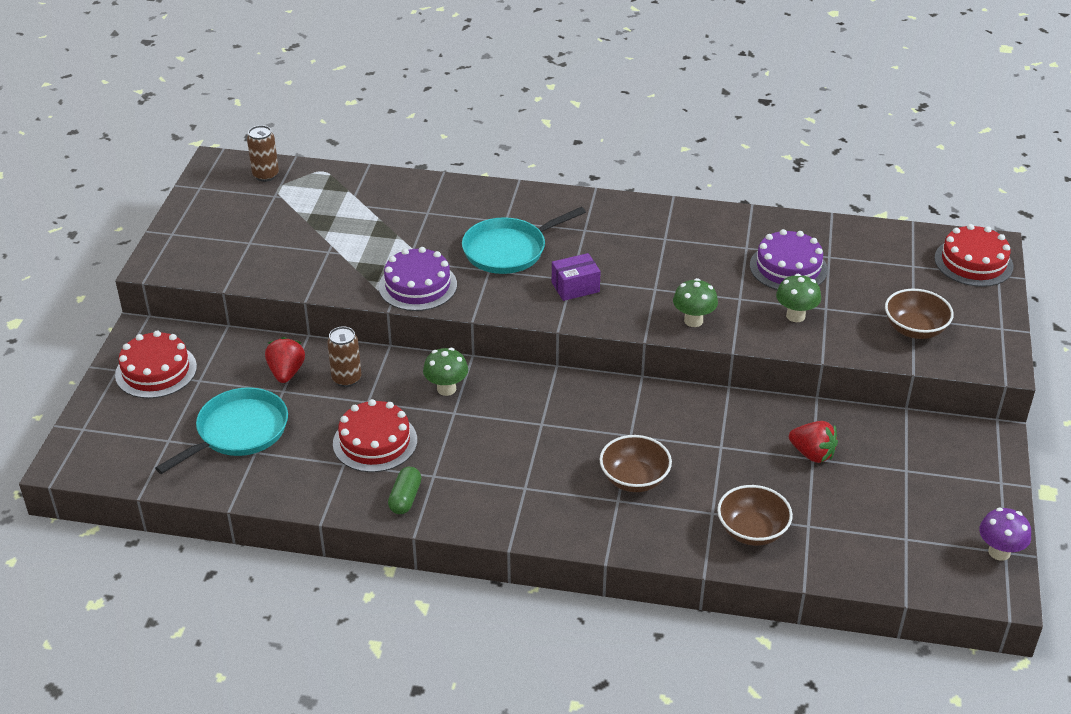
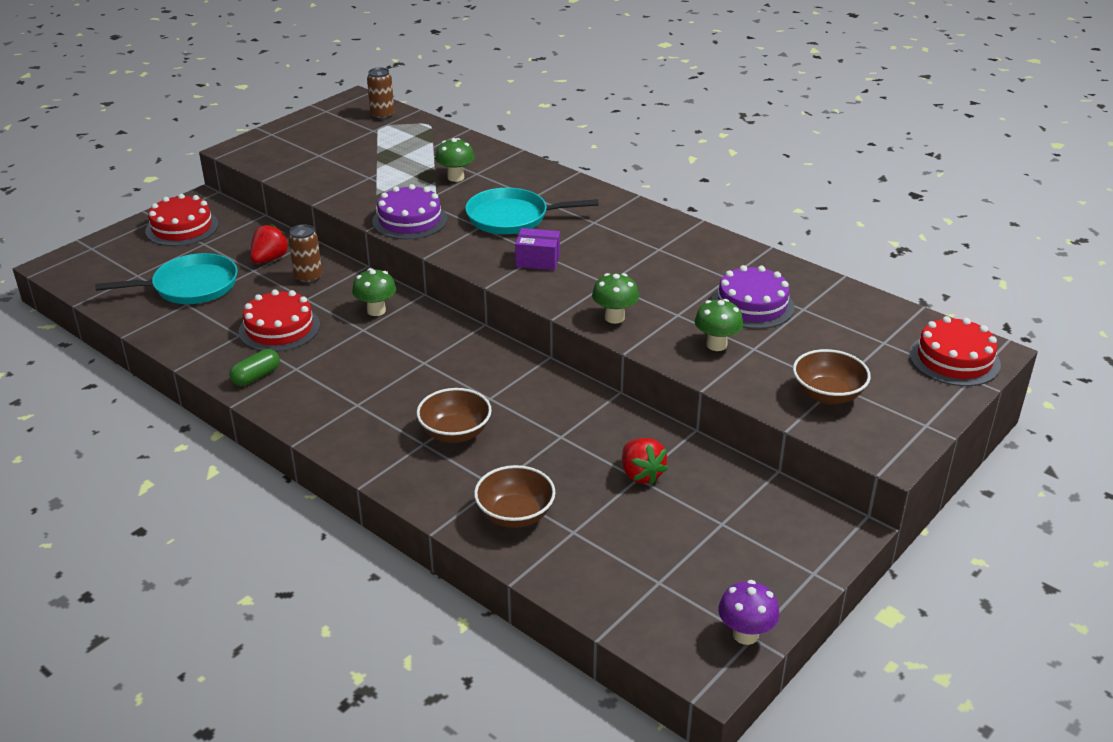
camera: 30 degrees right, 5 degrees down
(412, 224) = (455, 177): none -> green mushroom

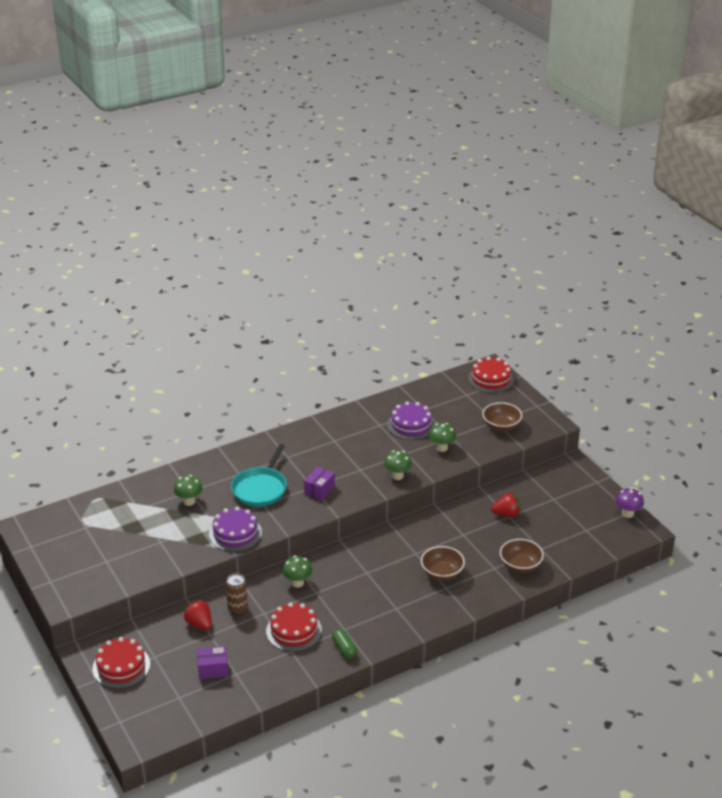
camera: 70 degrees left, 0 degrees up
(191, 286) = (213, 669): turquoise pan -> purple box
(382, 116) = (63, 518): brown can -> none

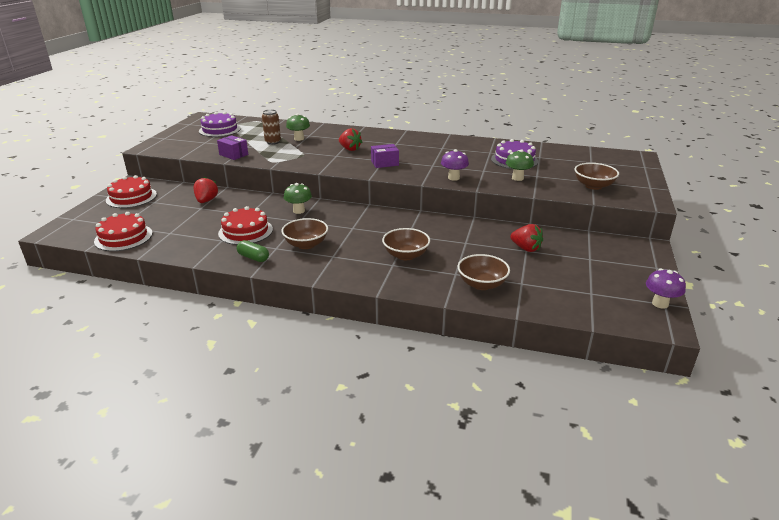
camera: 45 degrees right, 5 degrees down
(213, 669) = (165, 223): purple box -> purple box (233, 154)
(235, 533) = (292, 160): purple cake -> purple cake (220, 130)
(237, 608) = (240, 204): brown can -> brown can (273, 142)
(260, 488) = (350, 149): turquoise pan -> red strawberry
(344, 648) = (253, 257): green capsule -> green capsule turned 75 degrees counterclockwise
(360, 611) = (306, 244): none -> brown bowl
(397, 476) = (453, 178): green mushroom -> purple mushroom
(491, 379) = (628, 161): red cake -> red cake (123, 237)

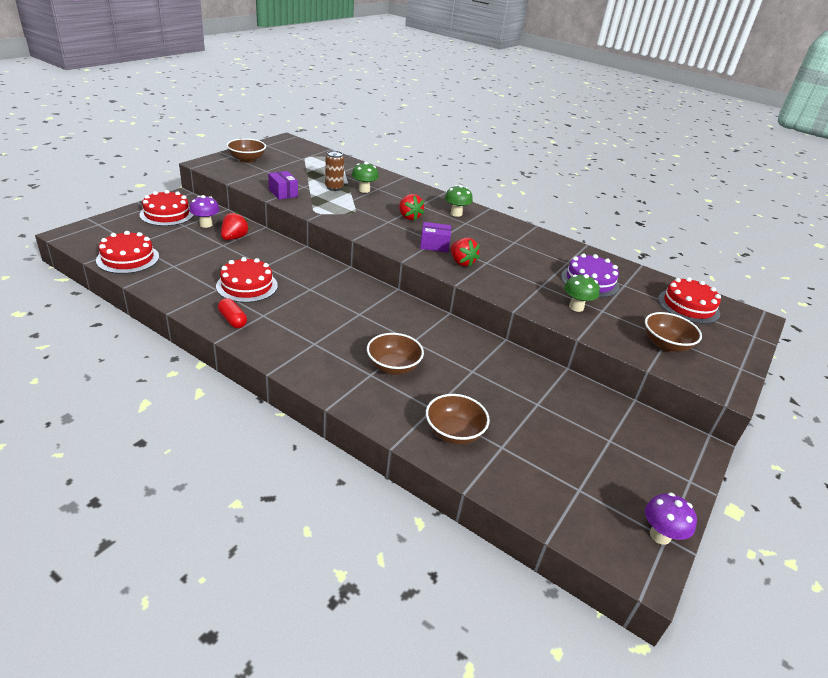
camera: 15 degrees right, 5 degrees up
(220, 130) = (291, 159): purple cake -> none
(253, 257) = (233, 320): green capsule -> red capsule
(299, 211) = (317, 276): green mushroom -> green mushroom (456, 213)
(306, 244) = (296, 320): brown bowl -> brown bowl (247, 159)
(453, 178) = (499, 286): purple mushroom -> purple mushroom (206, 224)
(526, 248) = (539, 401): red strawberry -> red strawberry (461, 262)
(590, 159) = (688, 306): none -> red cake

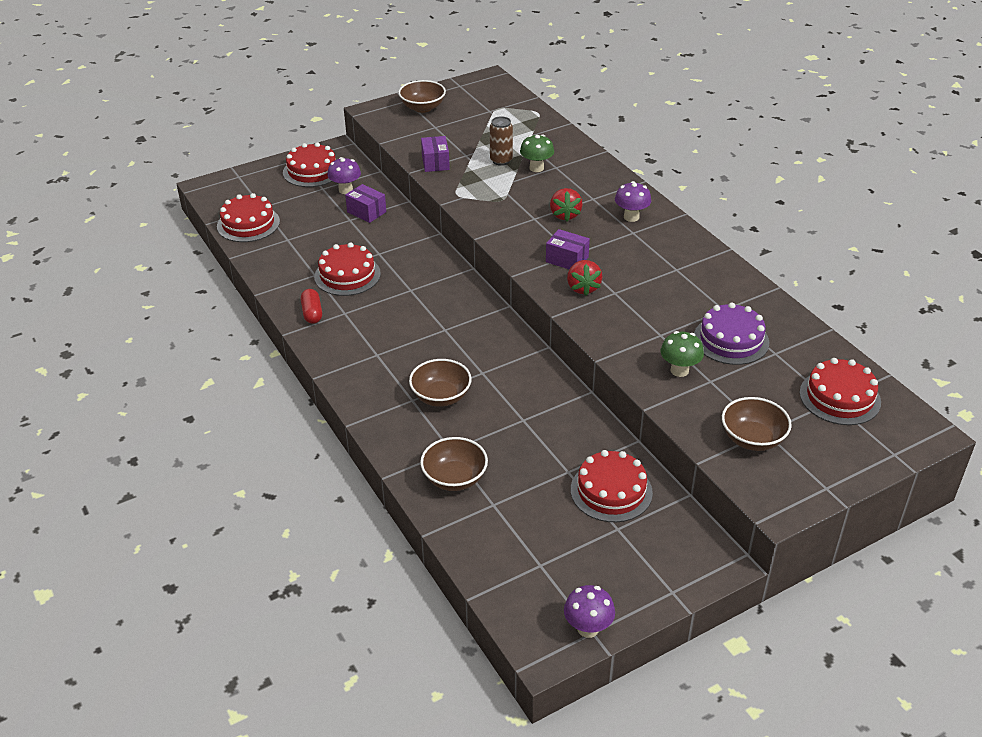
camera: 30 degrees right, 5 degrees up
(234, 238) = (366, 212): red strawberry -> purple box
(456, 213) = (631, 217): green mushroom -> purple mushroom
(580, 411) = (611, 491): none -> red cake

